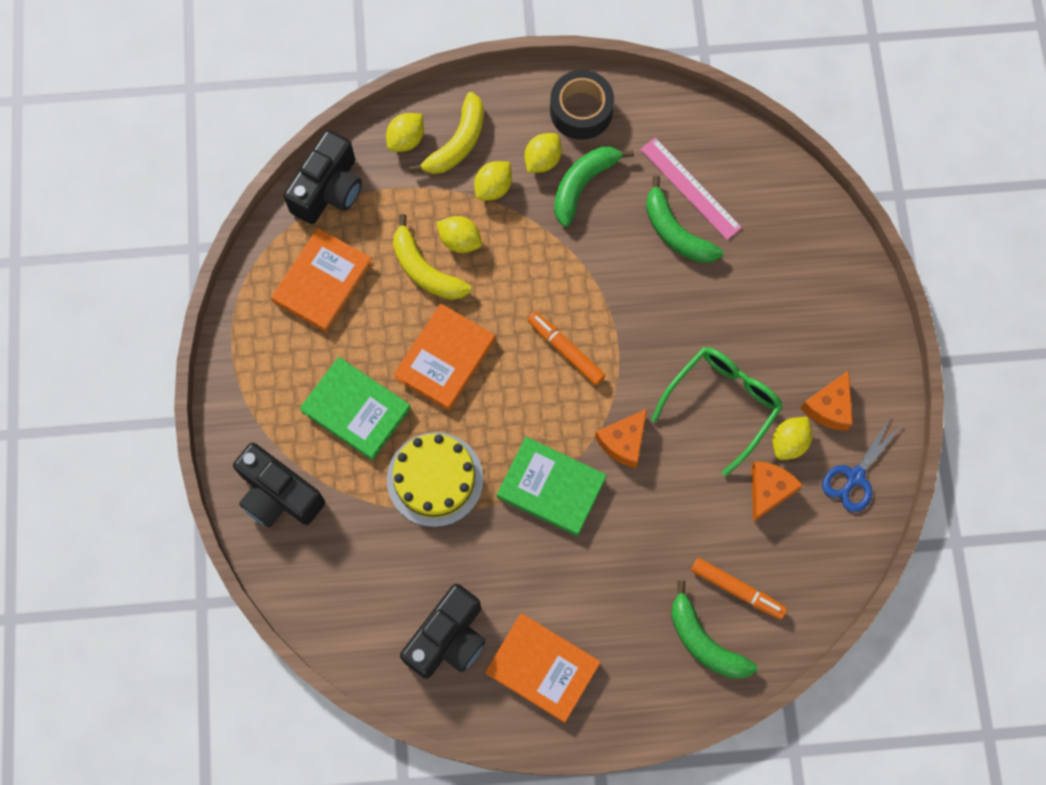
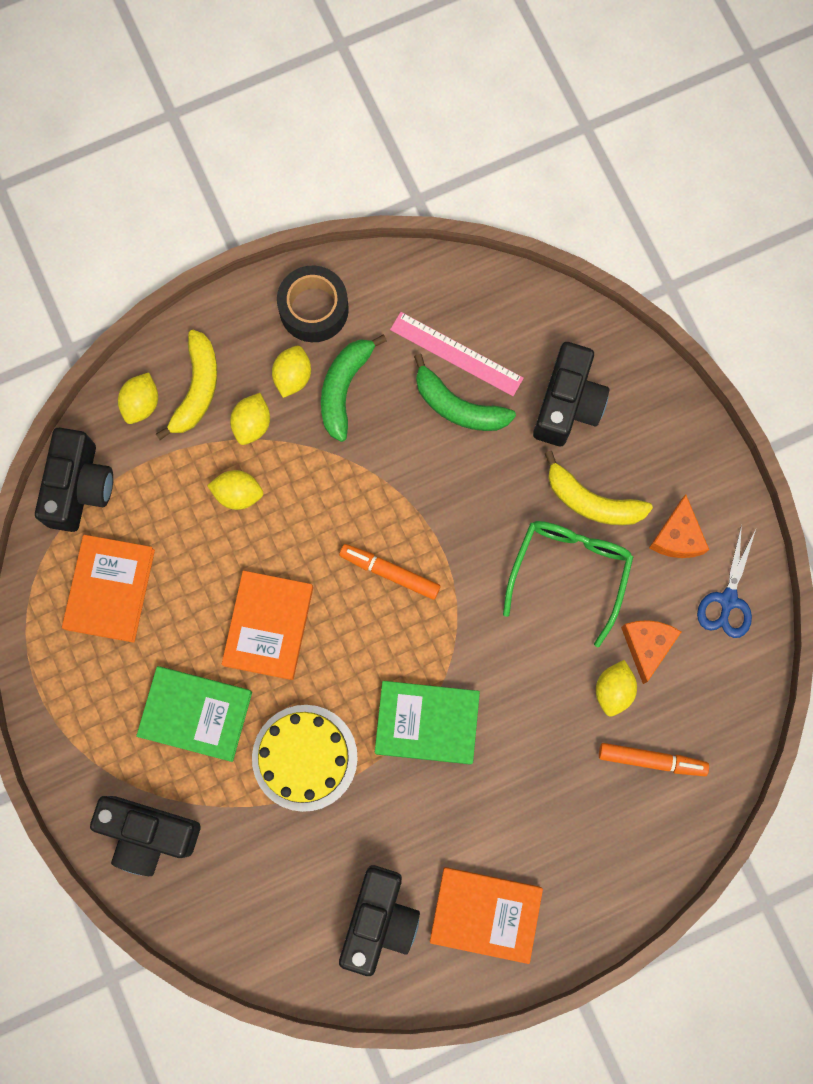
camera: 20 degrees left, 5 degrees up
(425, 270) = (213, 538): yellow banana -> yellow banana (591, 501)
(623, 442) = (483, 648): orange cheese -> none
(704, 641) = (637, 825): green banana -> none
(772, 262) = (567, 404): none -> black camera
(789, 442) = (650, 588): yellow lemon -> yellow lemon (613, 690)

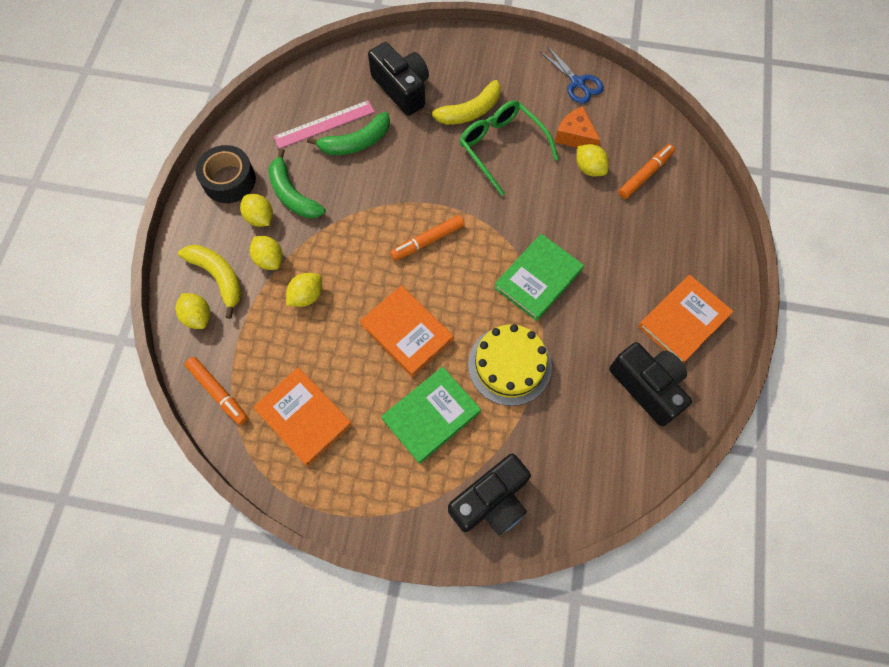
camera: 55 degrees left, 10 degrees down
(79, 487) = (218, 392): black camera -> orange marker
(677, 536) = (522, 84): orange cheese -> none

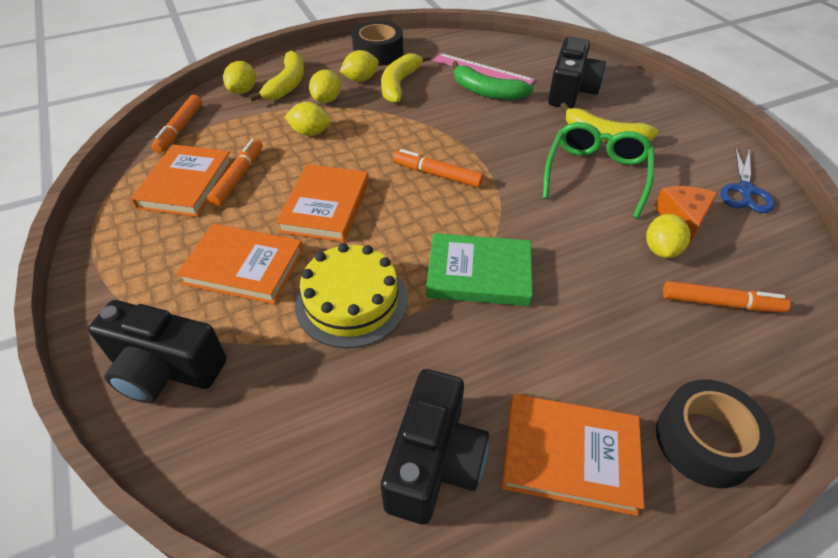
camera: 55 degrees right, 20 degrees down
(260, 218) = (360, 79): yellow lemon -> yellow lemon turned 45 degrees clockwise
(292, 194) = (399, 84): green banana -> yellow banana
(325, 375) = (238, 177): none -> orange marker
(431, 416) = (244, 267): green book -> orange book
(713, 255) = (705, 441): none -> black tape

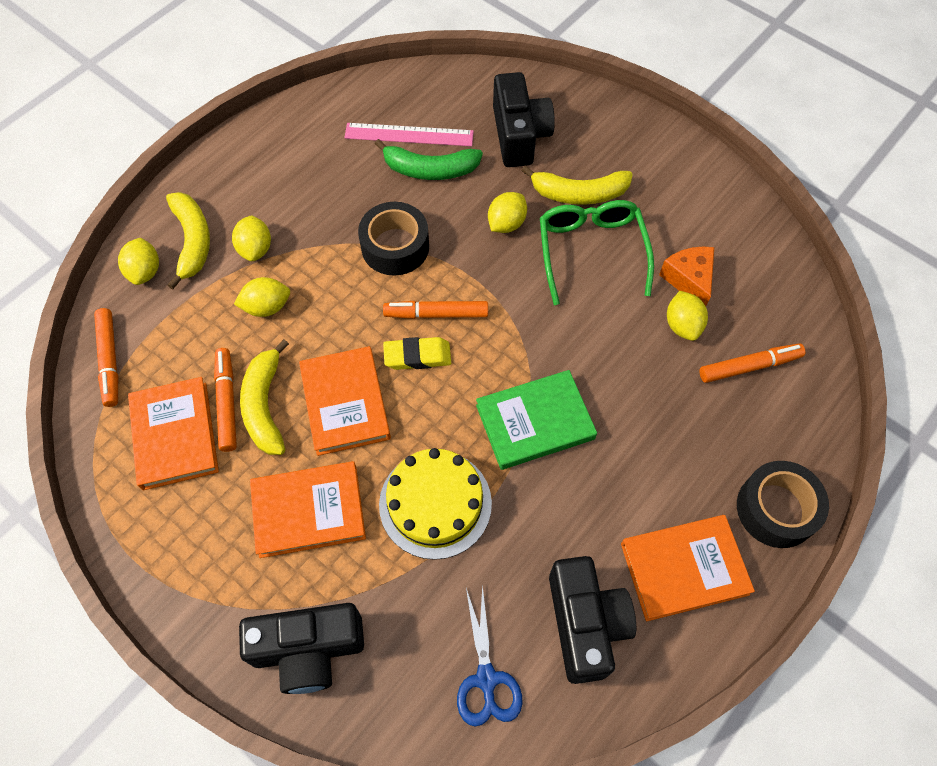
camera: 25 degrees left, 15 degrees up
(360, 79) = (276, 201): yellow lemon -> yellow lemon (506, 223)
(378, 53) = (272, 147): black tape -> black tape (395, 246)
(399, 84) = (326, 192): yellow banana -> yellow banana (265, 405)
(404, 196) = (417, 356): none -> yellow eraser
(745, 191) = (732, 220): blue scissors -> blue scissors (486, 679)

